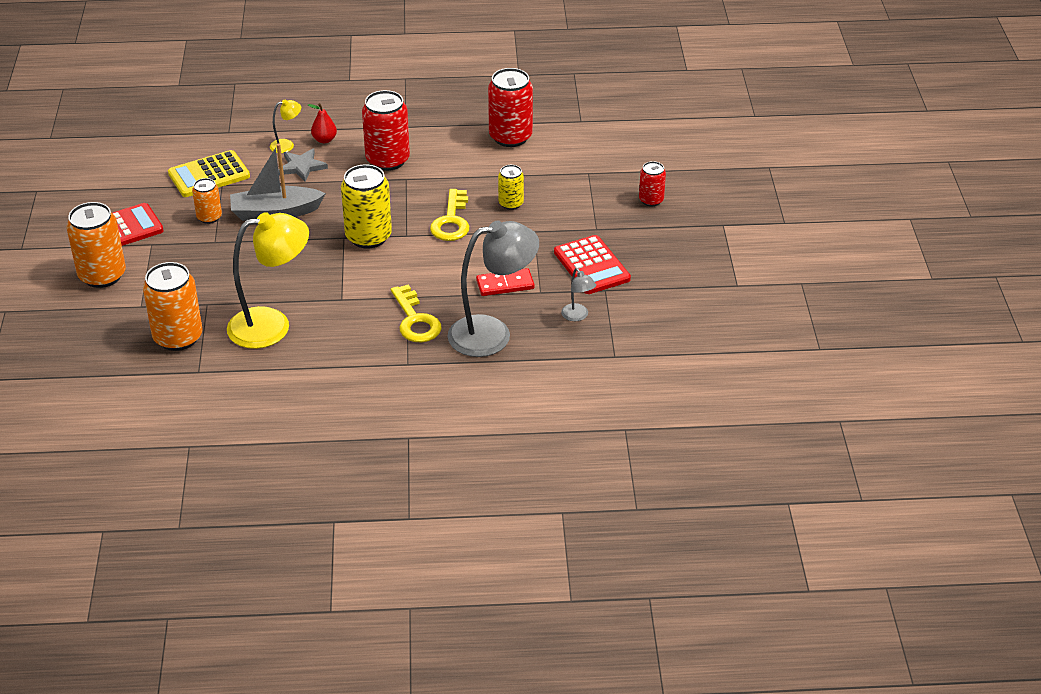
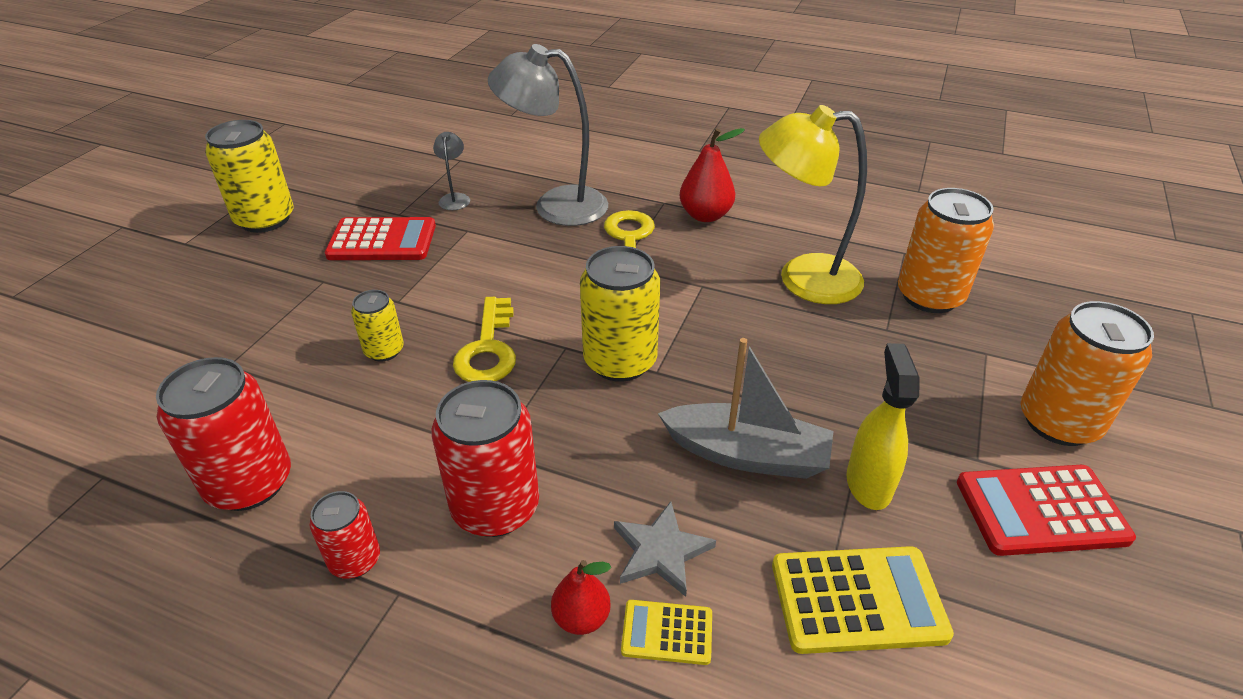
camera: 155 degrees left, 0 degrees up
(209, 217) = (868, 484): orange can -> yellow spray bottle
(287, 145) = (667, 632): yellow lamp -> yellow calculator
(366, 360) = (705, 215): none -> red pear
(451, 221) = (488, 349): yellow key -> yellow key turned 150 degrees clockwise
(505, 285) = (497, 248): red domino -> none
(591, 266) = (382, 241): red calculator -> red calculator turned 90 degrees clockwise
(651, 200) = (211, 297): red can -> red can (355, 560)
(695, 256) = (265, 219): none -> yellow can

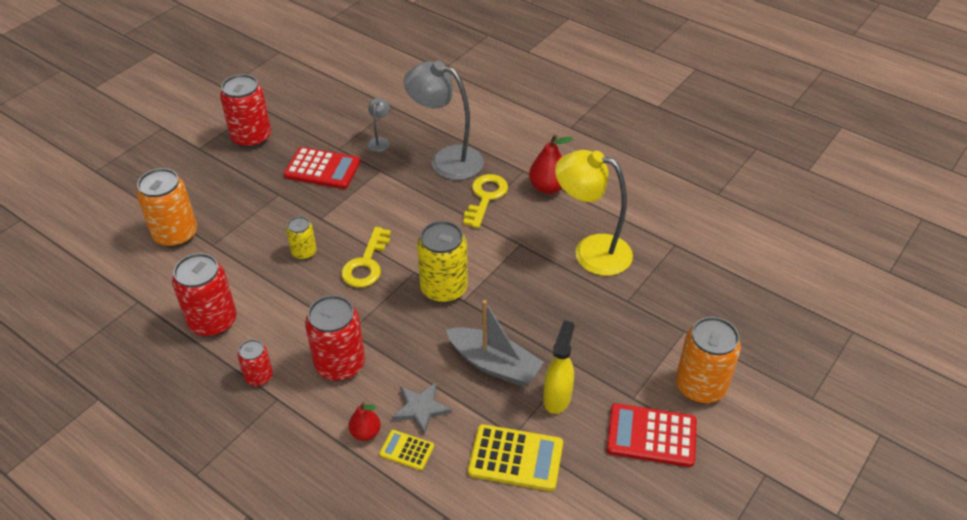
camera: 15 degrees right, 5 degrees up
(265, 219) = (251, 137): yellow can -> red can
(929, 296) = (671, 282): orange can -> orange can (176, 234)

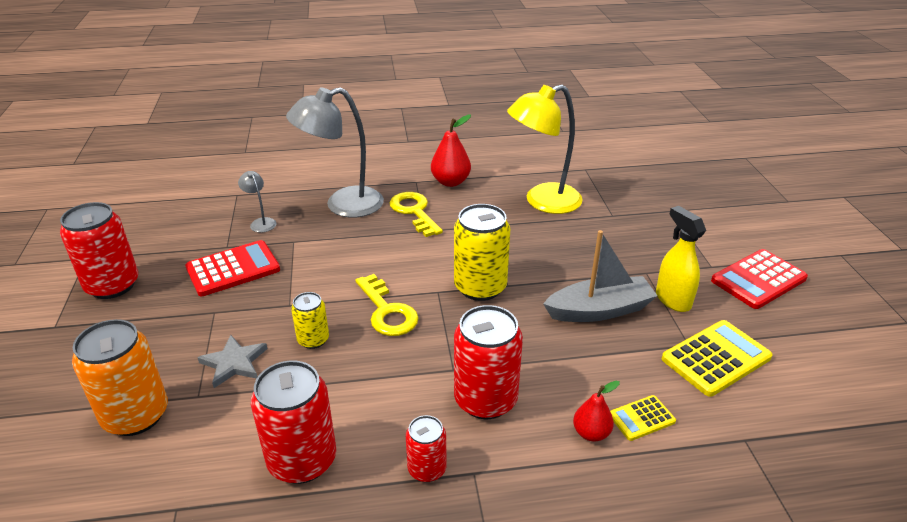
camera: 45 degrees left, 10 degrees down
(421, 408) = (601, 380): grey star -> grey star (234, 363)
(700, 386) = (732, 233): orange can -> none

